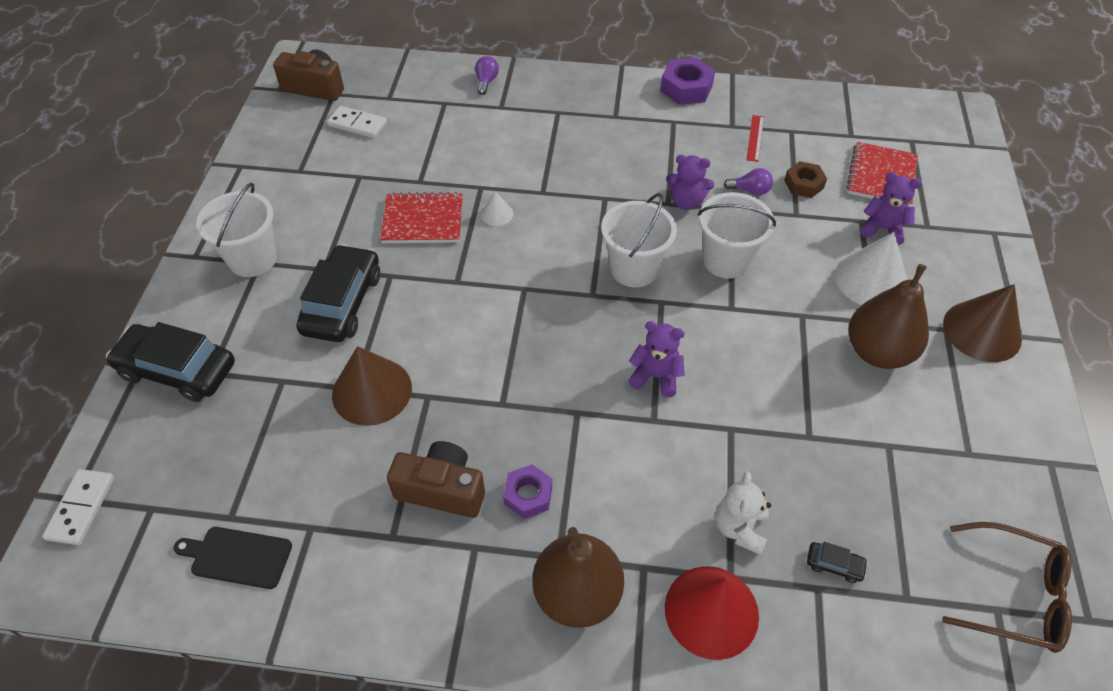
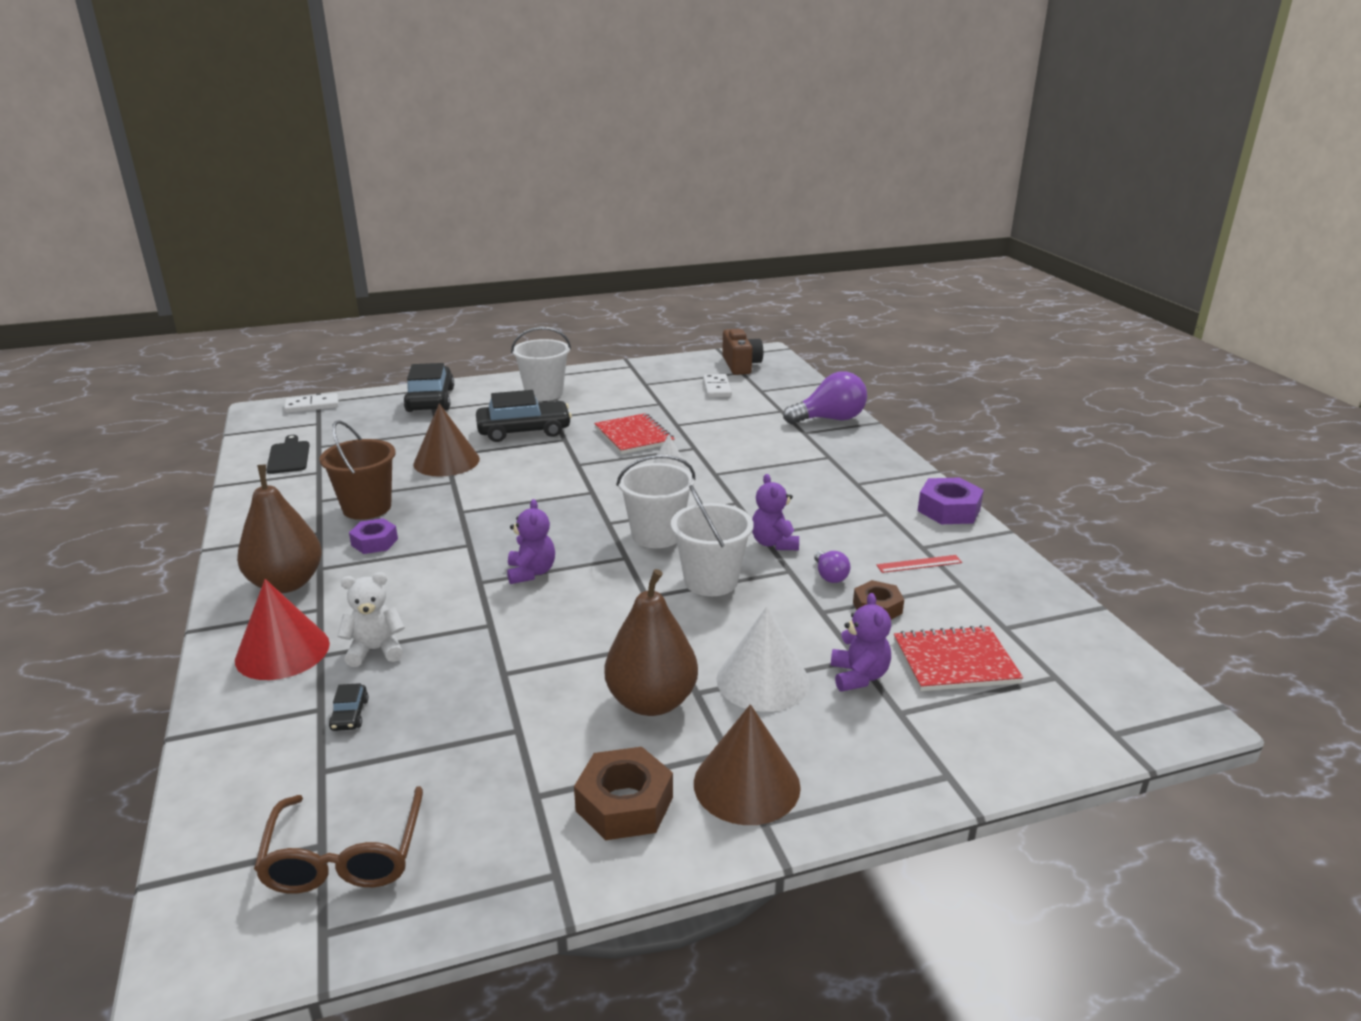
camera: 65 degrees right, 25 degrees down
(442, 489) = (367, 508): brown camera -> brown bucket
(486, 82) = (830, 419): purple light bulb -> purple light bulb, size x2.04
(988, 404) = (624, 804): none -> brown nut

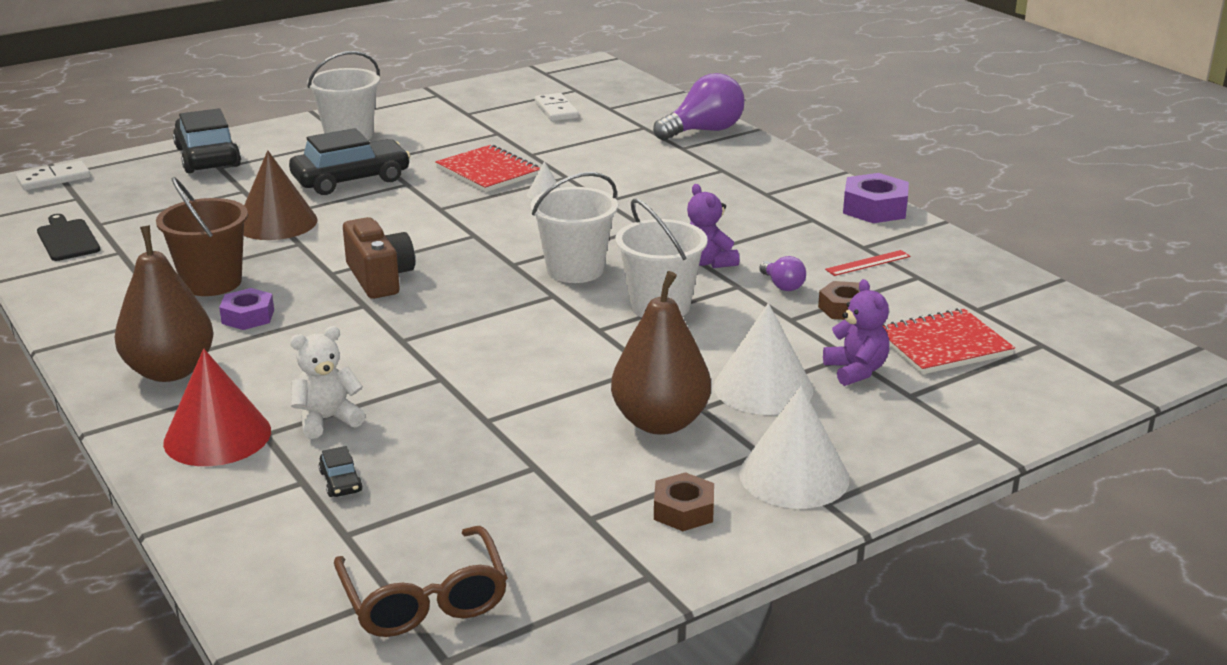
camera: 15 degrees left, 0 degrees up
(531, 572) = (455, 323): purple teddy bear -> none
(624, 804) = (683, 510): brown nut -> brown nut, size x0.66
(740, 365) = (570, 82): brown camera -> brown camera (379, 278)
(746, 784) = (794, 476): brown cone -> white cone

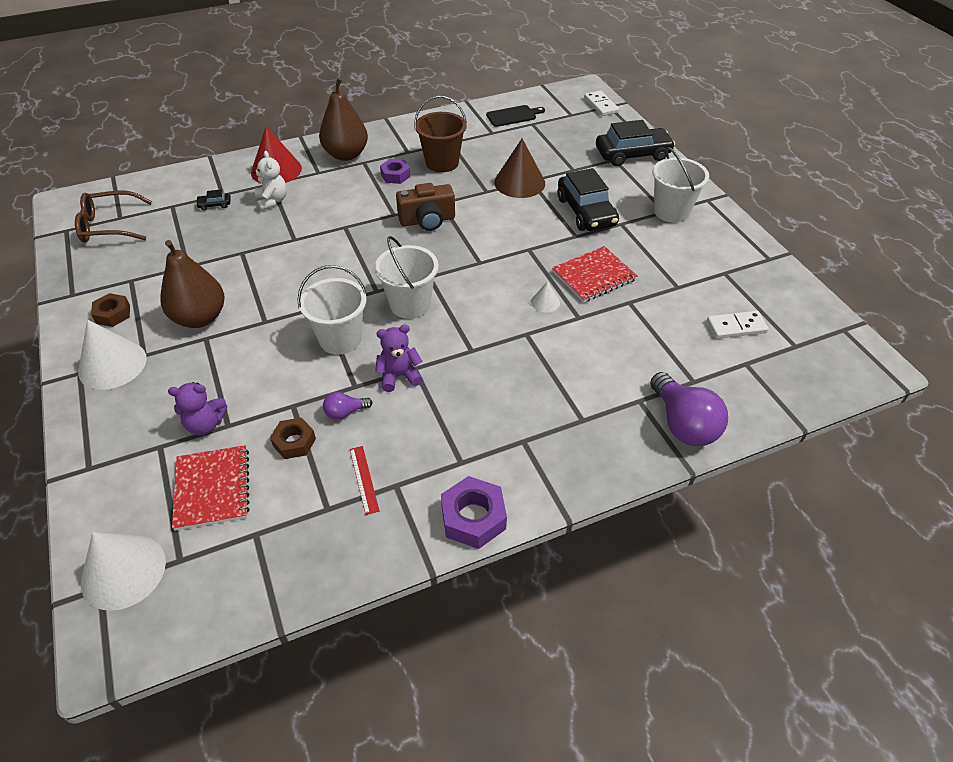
camera: 100 degrees right, 20 degrees up
(763, 388) = (211, 371): white cone -> white cone (123, 571)

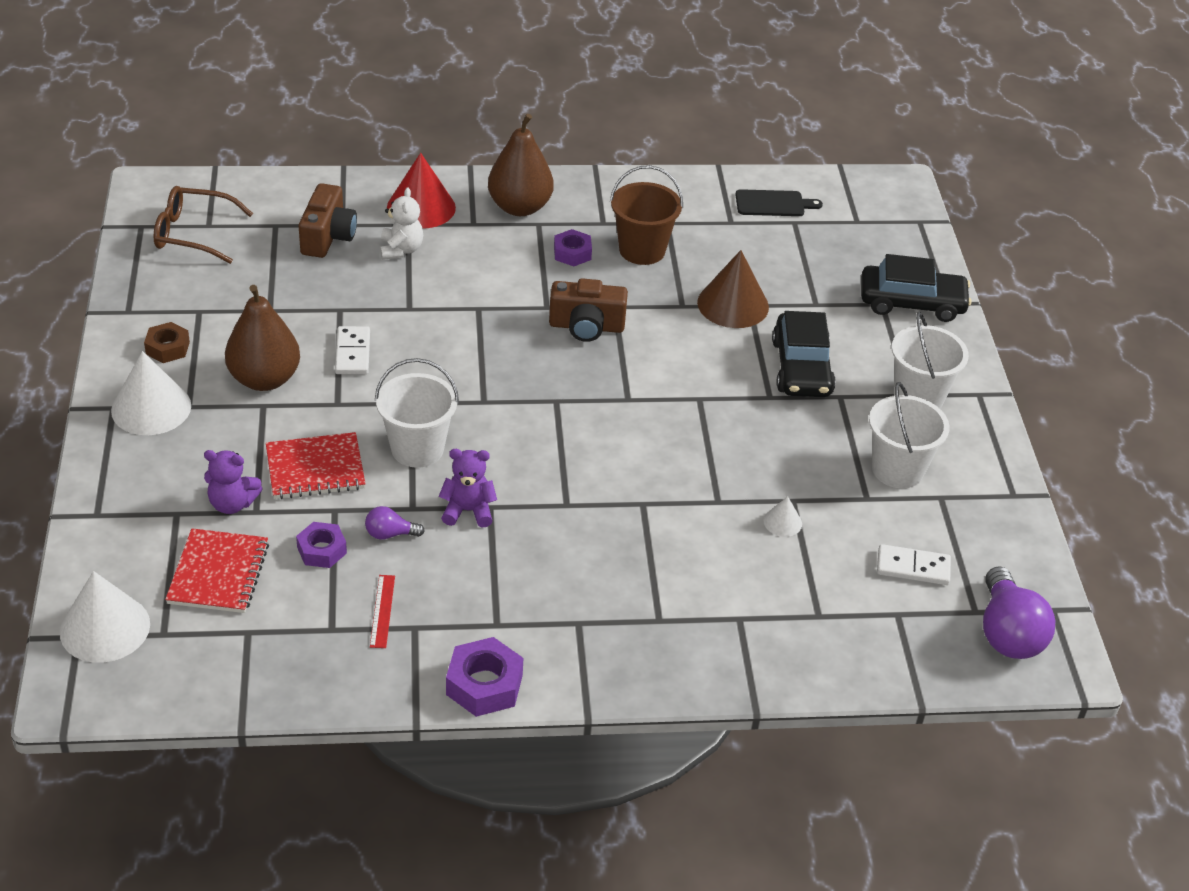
camera: 15 degrees right, 5 degrees down
(214, 205) = (328, 237): black car -> brown camera
(294, 442) = (321, 550): brown nut -> purple nut
(410, 304) = (517, 429): white bucket -> white bucket (897, 469)
(545, 302) = (686, 471): white cone -> white cone (782, 522)
(593, 276) = (765, 455): red notebook -> red notebook (315, 468)
(600, 105) = (908, 217): white domino -> white domino (352, 353)
(683, 424) = (777, 659): purple light bulb -> purple light bulb (1007, 633)

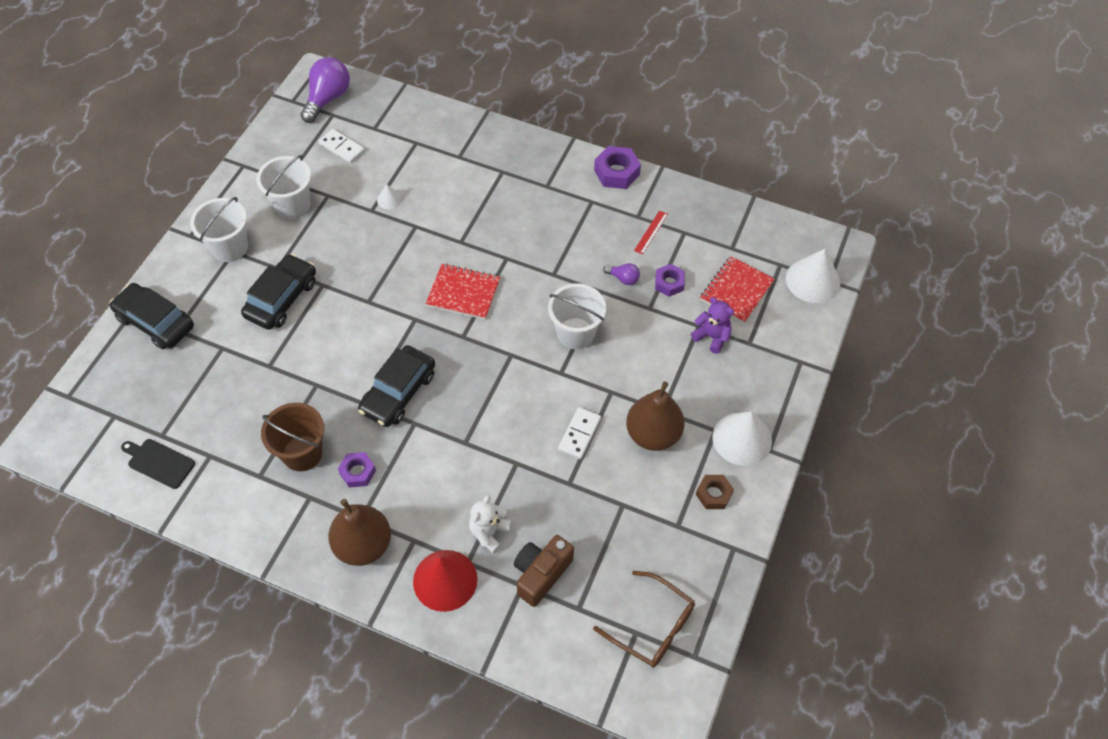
camera: 150 degrees left, 15 degrees up
(315, 468) = (648, 343): red notebook -> red notebook (463, 293)
(468, 511) = (568, 276): purple teddy bear -> none
(586, 326) = (398, 392): brown camera -> black car
(733, 304) = (280, 371): brown cone -> none

